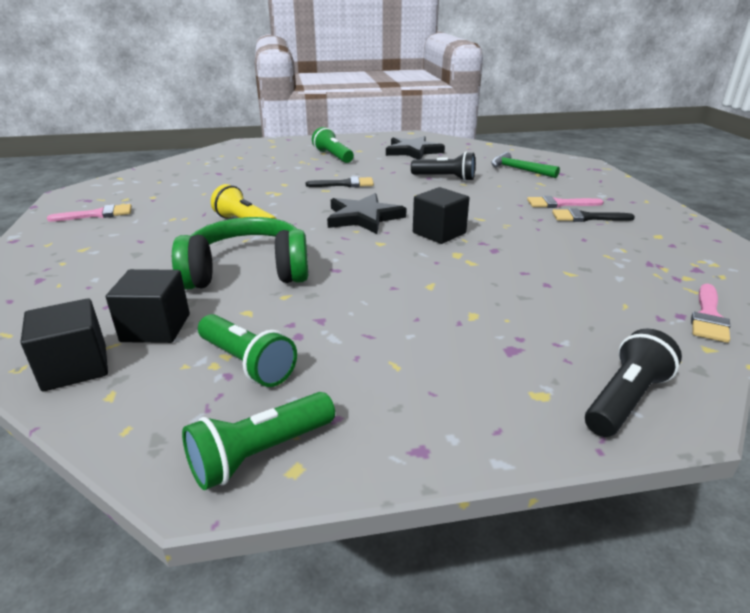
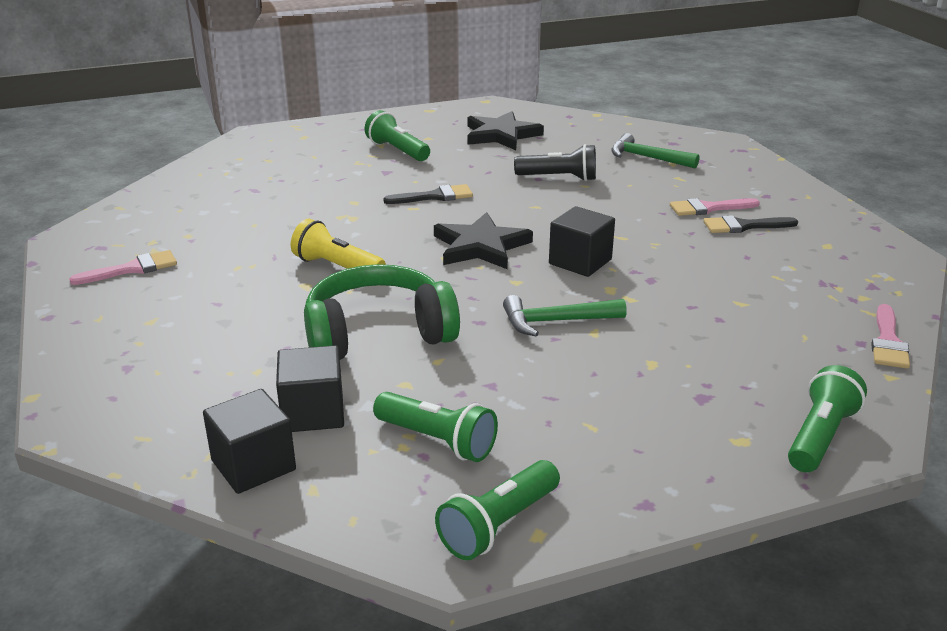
camera: 10 degrees left, 0 degrees up
(400, 274) = (556, 321): none -> green hammer
(625, 399) = (820, 436): black flashlight -> green flashlight

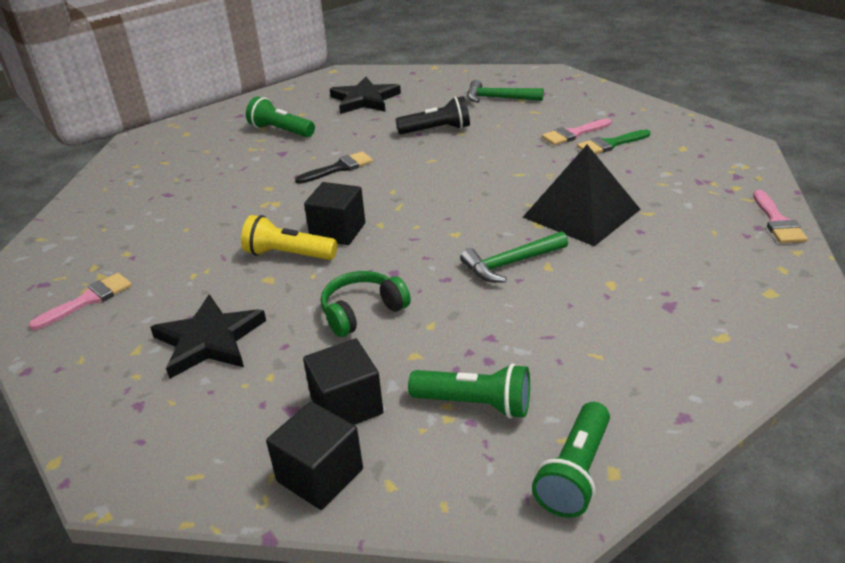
camera: 15 degrees left, 5 degrees up
(378, 334) = (362, 312): green headphones -> green headphones, size x0.60
(480, 246) = (406, 207): black star -> black star (209, 340)
(580, 262) = (498, 203): black cube -> black cube (338, 231)
(664, 288) = (581, 213): none -> black pyramid
(743, 226) = (610, 144): black brush -> green brush
(820, 436) = (778, 317): green flashlight -> none

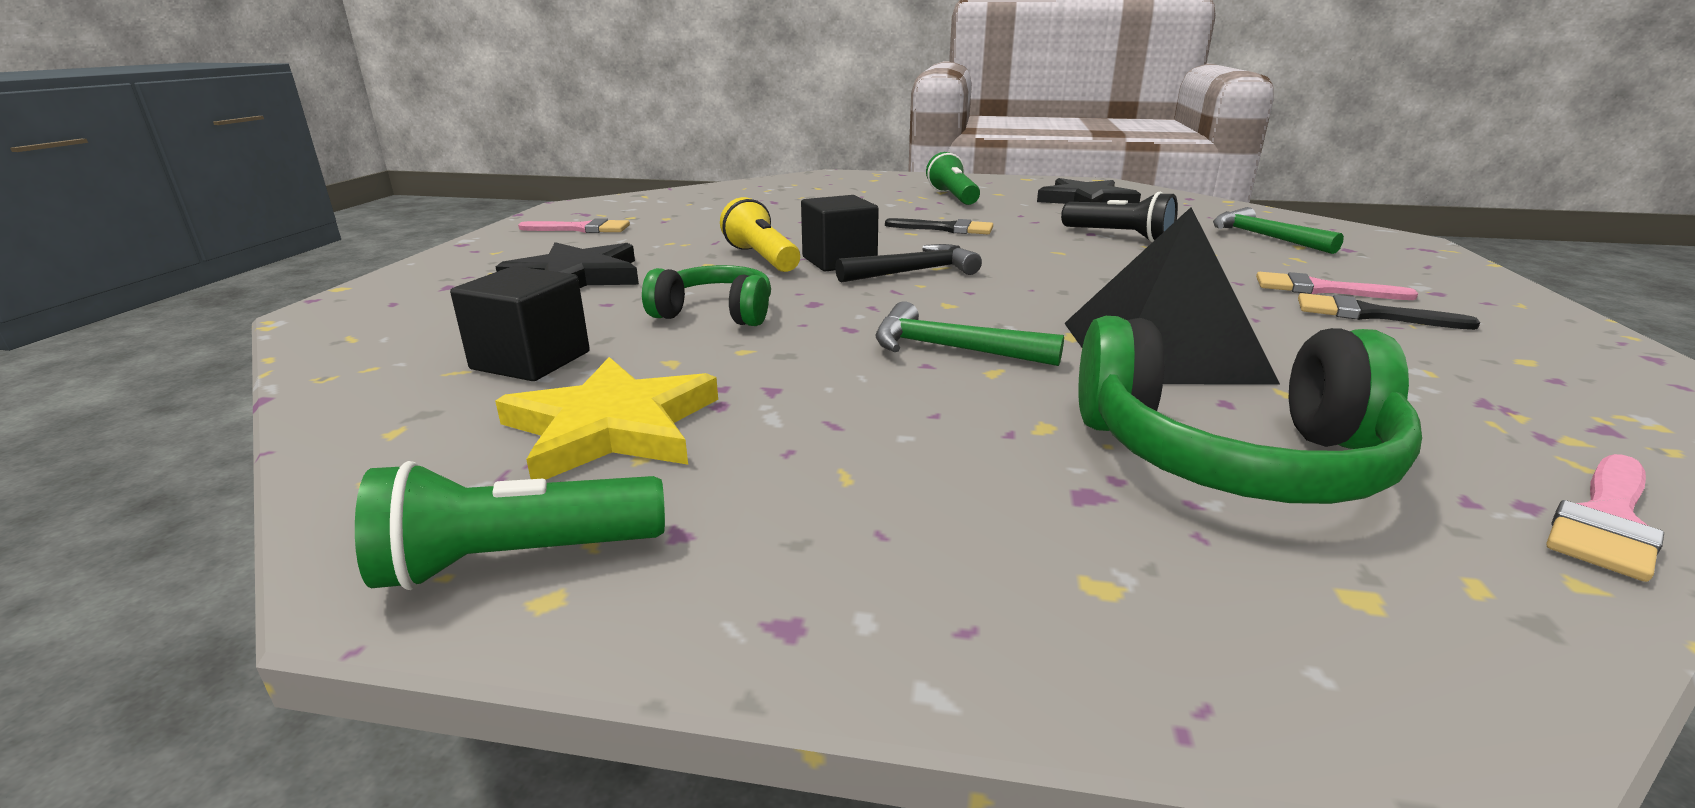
camera: 45 degrees right, 10 degrees down
(320, 475) = (387, 388): black cube -> none
(394, 218) = (914, 272): none -> black hammer
(475, 404) = (612, 427): green flashlight -> yellow star
(610, 144) = (1368, 314): green brush -> black brush
(677, 258) = (1230, 456): none -> green headphones

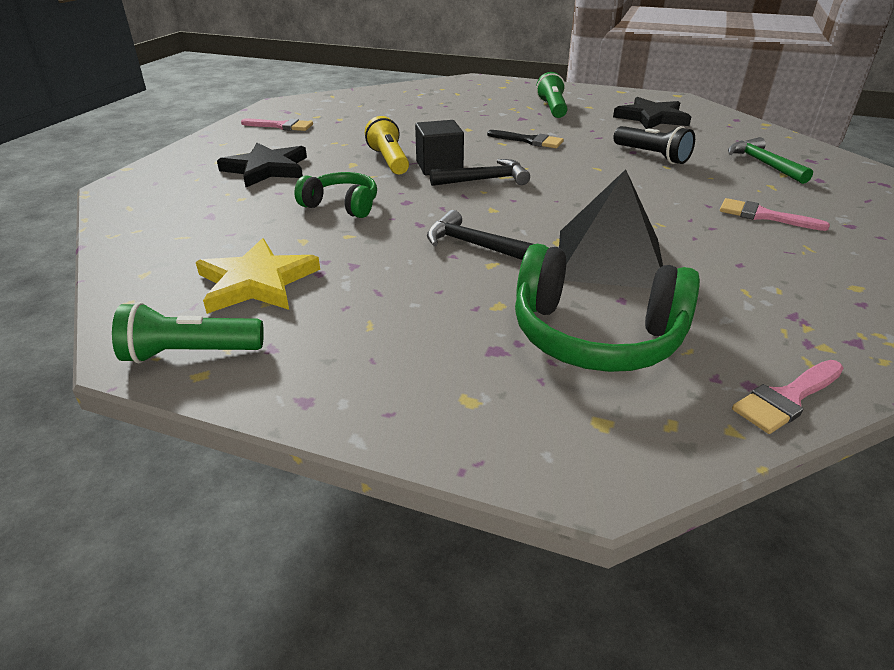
camera: 10 degrees right, 10 degrees up
(531, 360) = (224, 232): black cube -> none
(951, 349) = (475, 245): green hammer -> black hammer
(1368, 314) = (779, 240): black brush -> none

